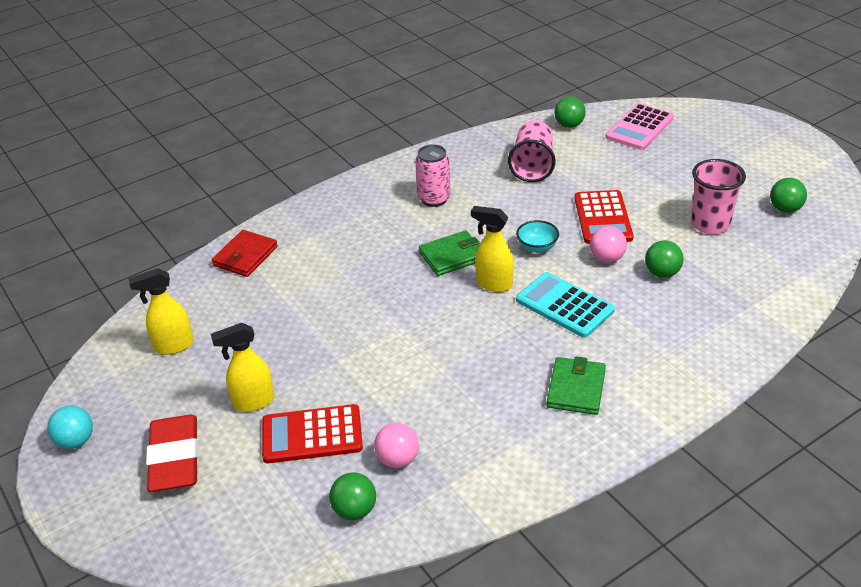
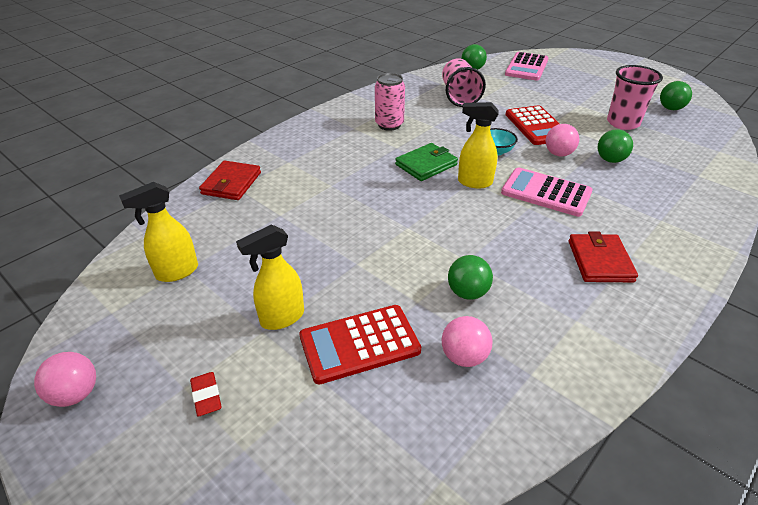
camera: 15 degrees left, 0 degrees up
(76, 441) = (76, 394): turquoise ball -> pink ball
(175, 458) = (206, 396): red eraser -> red eraser, size x0.43
(355, 510) = (442, 424): green ball -> green ball (467, 292)
(564, 305) = (546, 193): turquoise calculator -> pink calculator
(576, 389) = (600, 261): green wallet -> red wallet

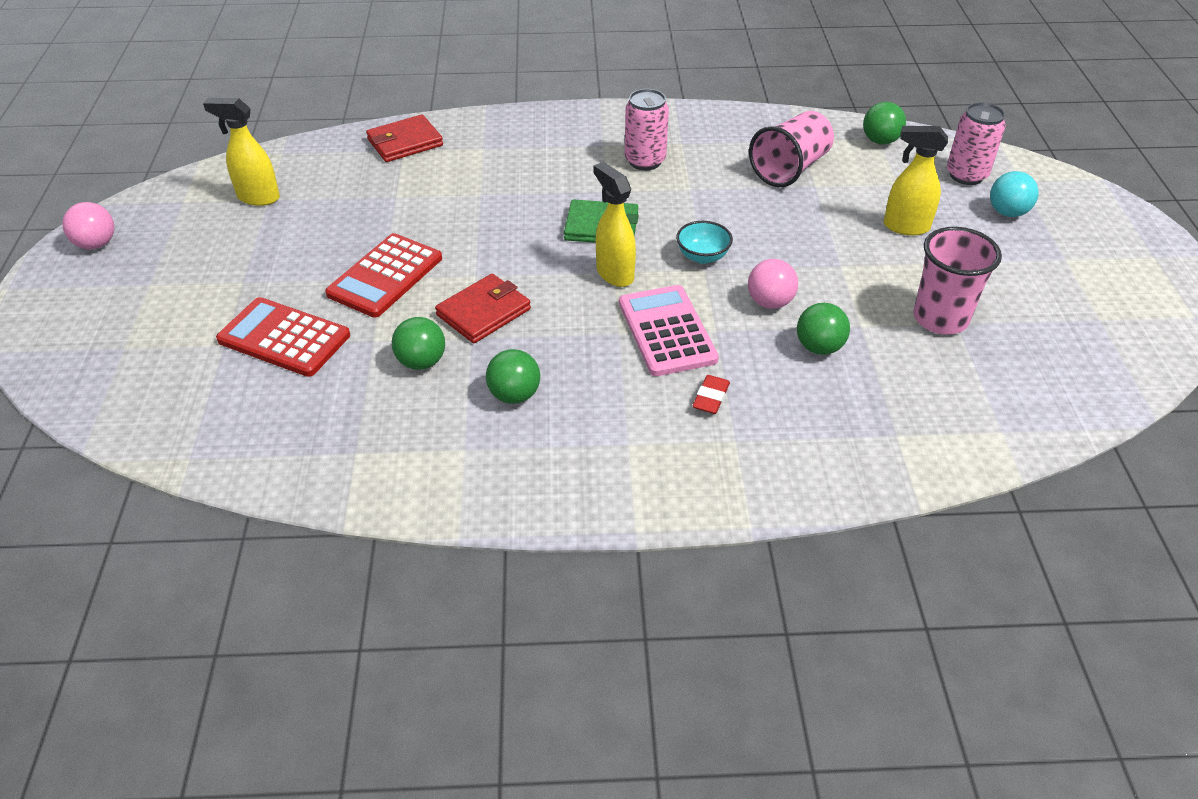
camera: 45 degrees right, 5 degrees up
(206, 396) = (152, 299): red eraser -> red eraser (711, 397)
(281, 318) = (267, 281): yellow spray bottle -> yellow spray bottle (905, 227)
(464, 357) = (333, 403): pink ball -> none
(526, 67) = (966, 175): pink calculator -> pink can
(536, 126) = (812, 257): red calculator -> red calculator (385, 276)
(565, 73) = (1007, 212): none -> turquoise ball
(600, 261) = (584, 425): red wallet -> red wallet (484, 312)
(670, 108) = (1062, 343): green ball -> green ball (514, 395)

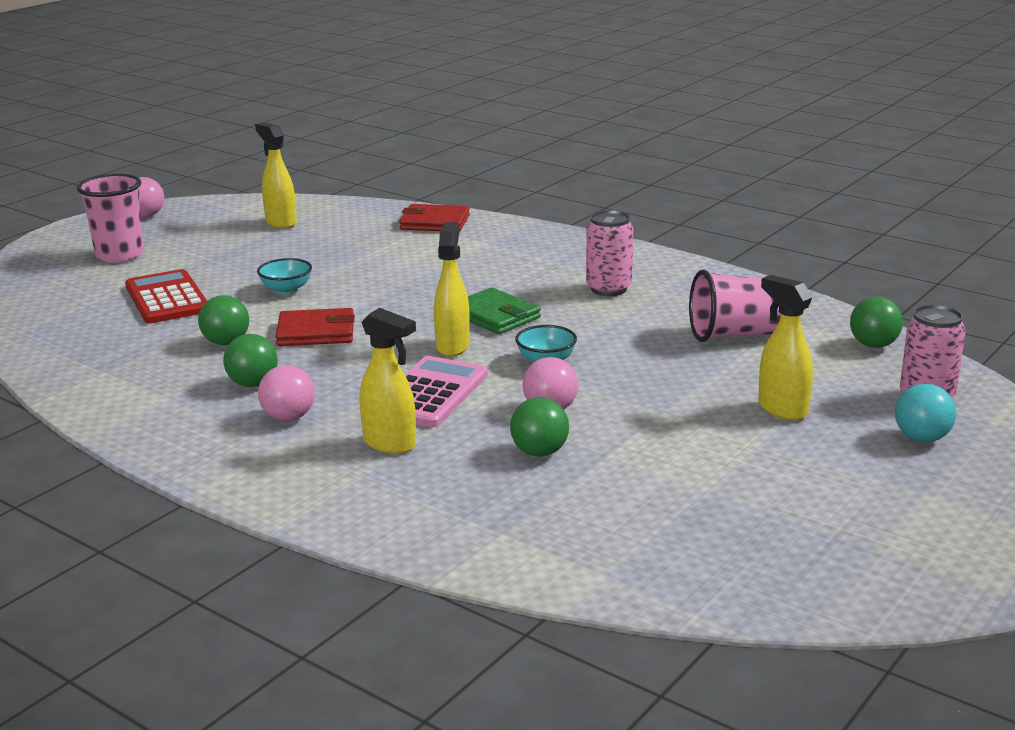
camera: 40 degrees right, 20 degrees down
(385, 276) = (286, 290): red calculator -> turquoise bowl
(596, 414) = (288, 417): none -> pink ball
(711, 397) = (390, 444): red eraser -> yellow spray bottle
(940, 318) = (694, 480): pink cup -> pink cup (120, 255)

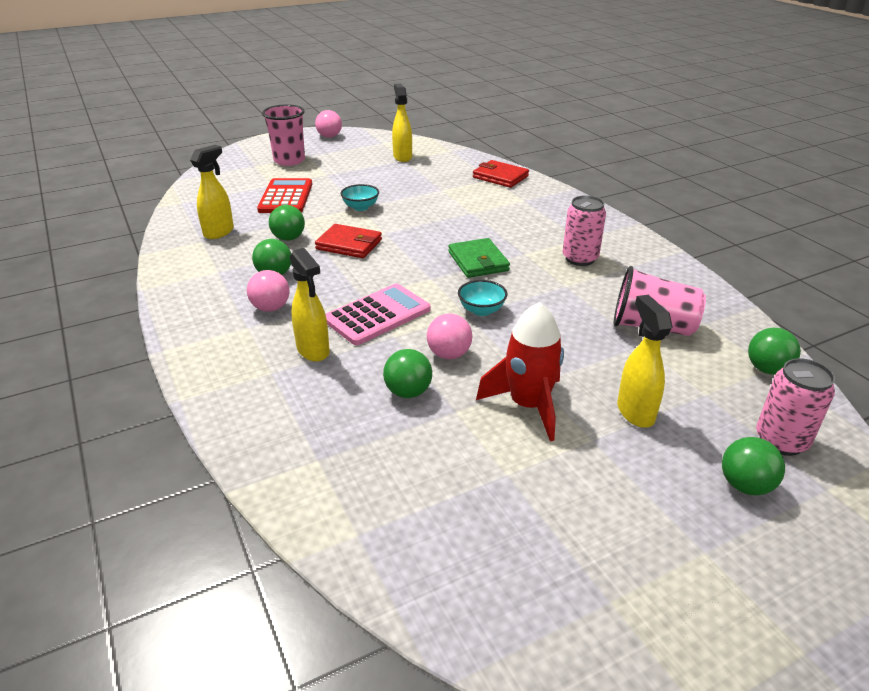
camera: 25 degrees right, 10 degrees up
(453, 346) = (427, 279): yellow spray bottle -> yellow spray bottle (219, 232)
(675, 431) = (528, 405): none -> red rocket
(921, 438) = (745, 485): turquoise ball -> green ball

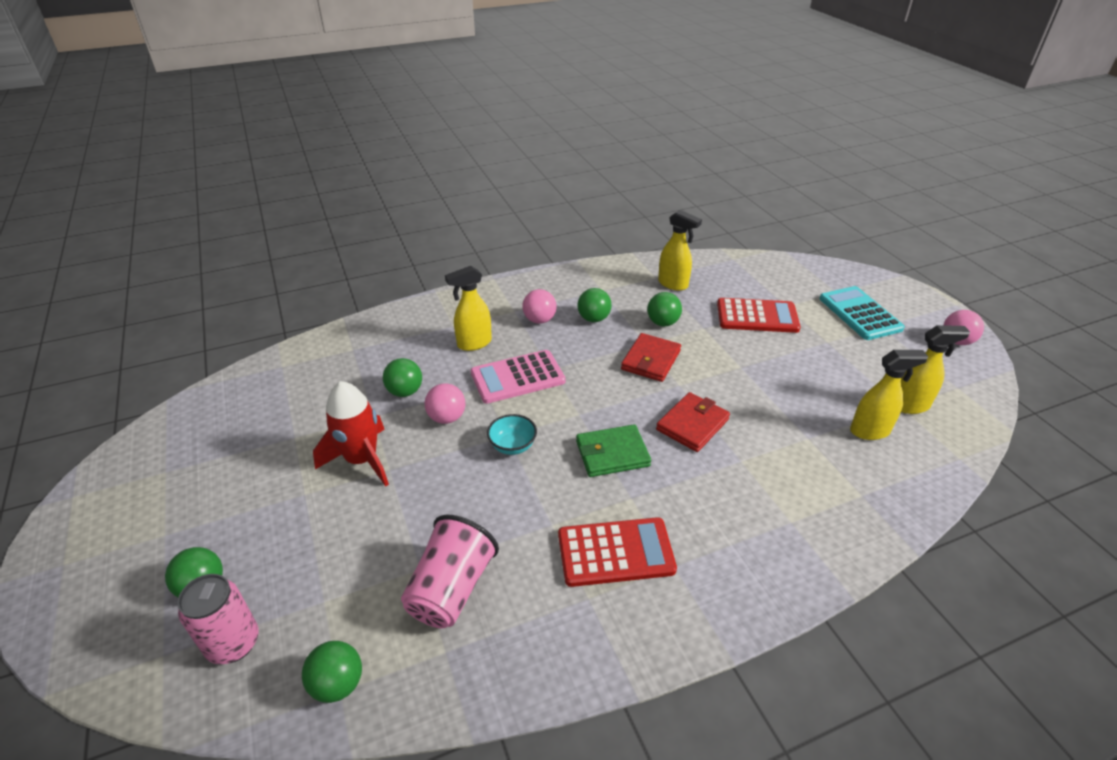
camera: 95 degrees right, 5 degrees up
(289, 160) = (860, 314): pink cup -> turquoise calculator
(360, 207) = (740, 368): turquoise bowl -> none
(377, 315) = (517, 377): pink calculator -> pink calculator turned 105 degrees clockwise
(500, 177) = (871, 505): red wallet -> red wallet (692, 424)
(580, 258) = (615, 552): pink can -> red calculator
(635, 412) = (323, 533): yellow spray bottle -> yellow spray bottle (870, 431)

